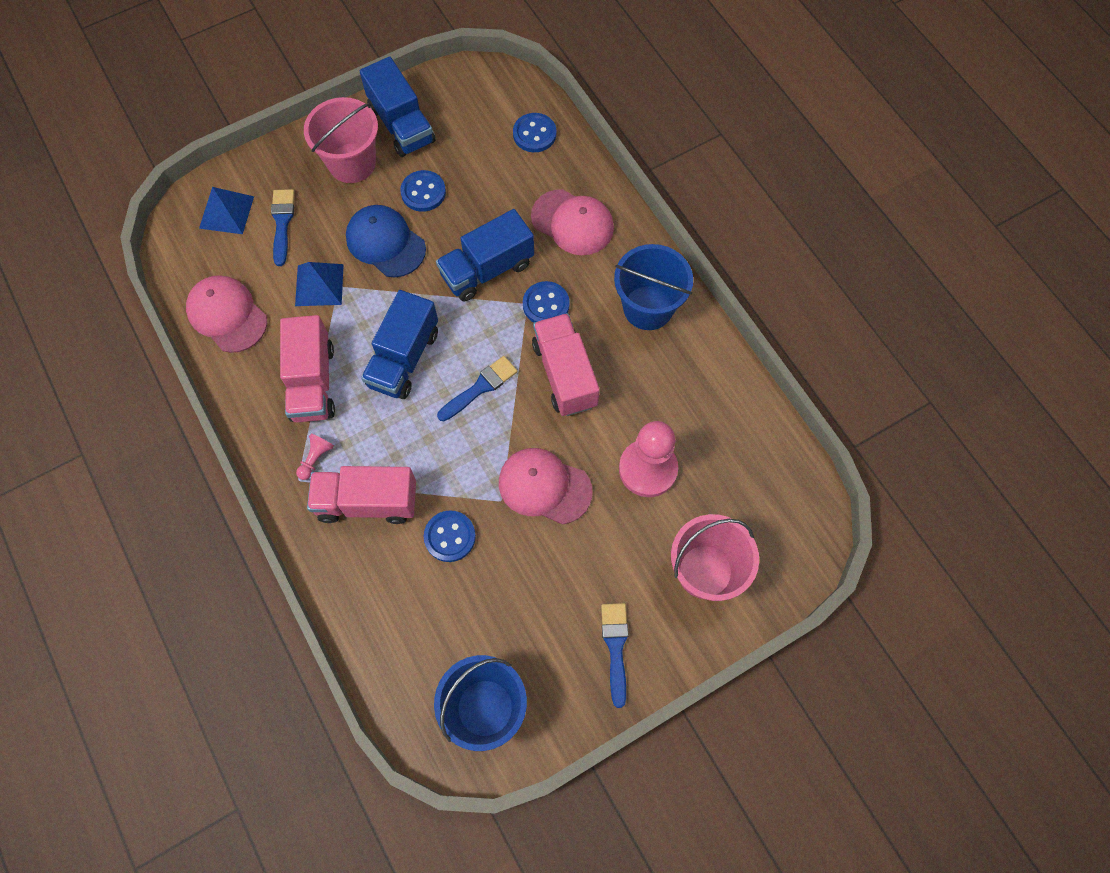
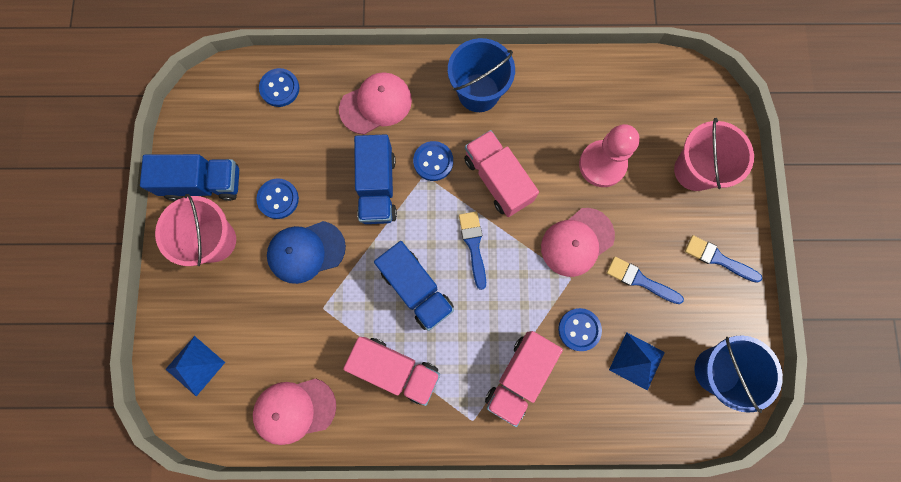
camera: 60 degrees left, 10 degrees up
(282, 223) = (235, 324): blue brush -> blue brush (640, 280)
(315, 459) = (462, 398): pink pawn -> none
(319, 284) = (312, 322): blue pyramid -> blue pyramid (636, 361)
(565, 374) = (498, 179): pink truck -> pink truck turned 45 degrees clockwise

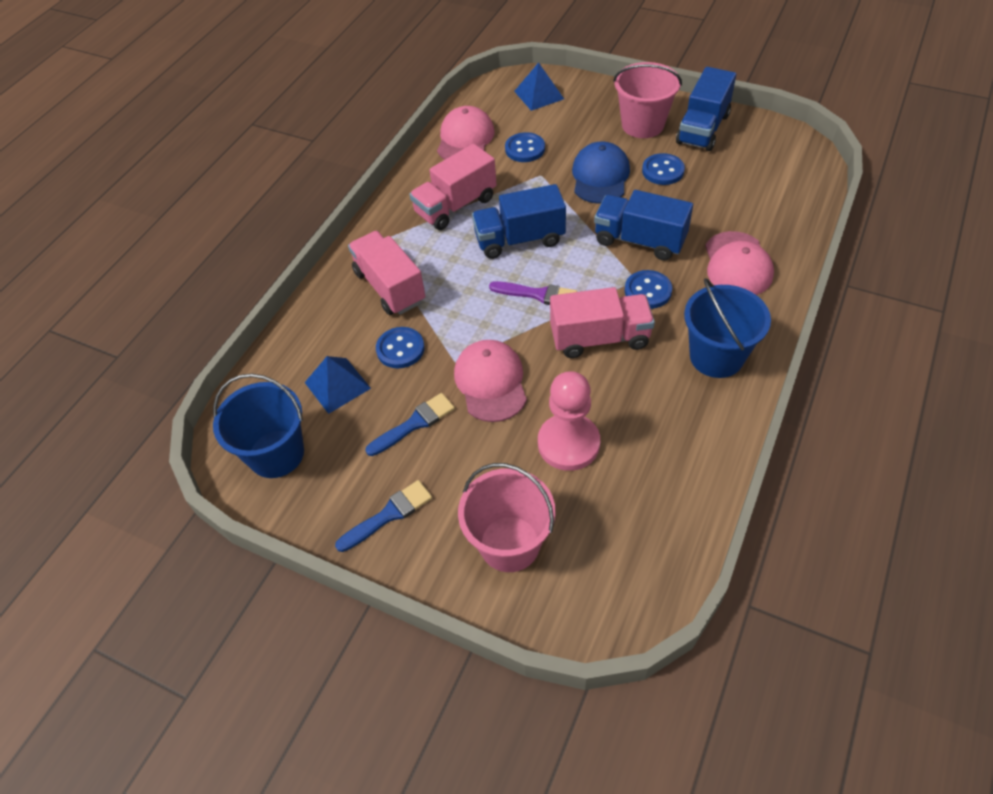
camera: 120 degrees right, 25 degrees down
(280, 88) = (786, 198): blue button -> blue button (525, 149)
(473, 245) = (538, 294): blue brush -> purple brush

